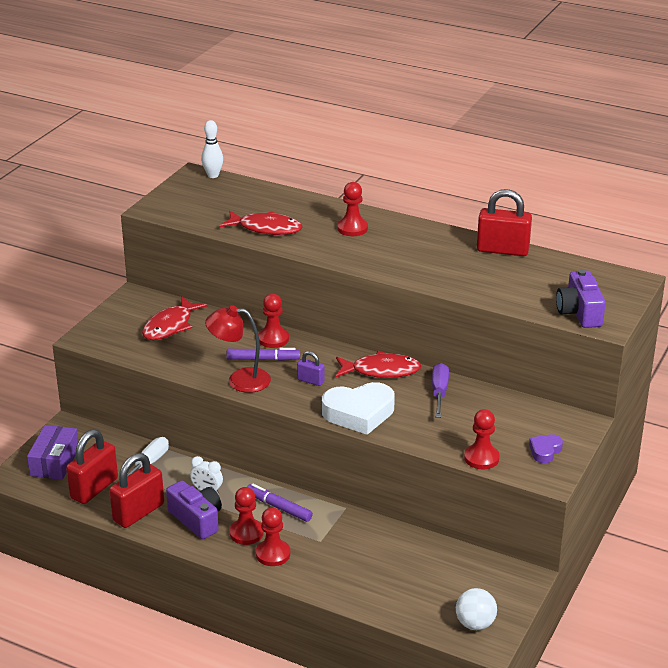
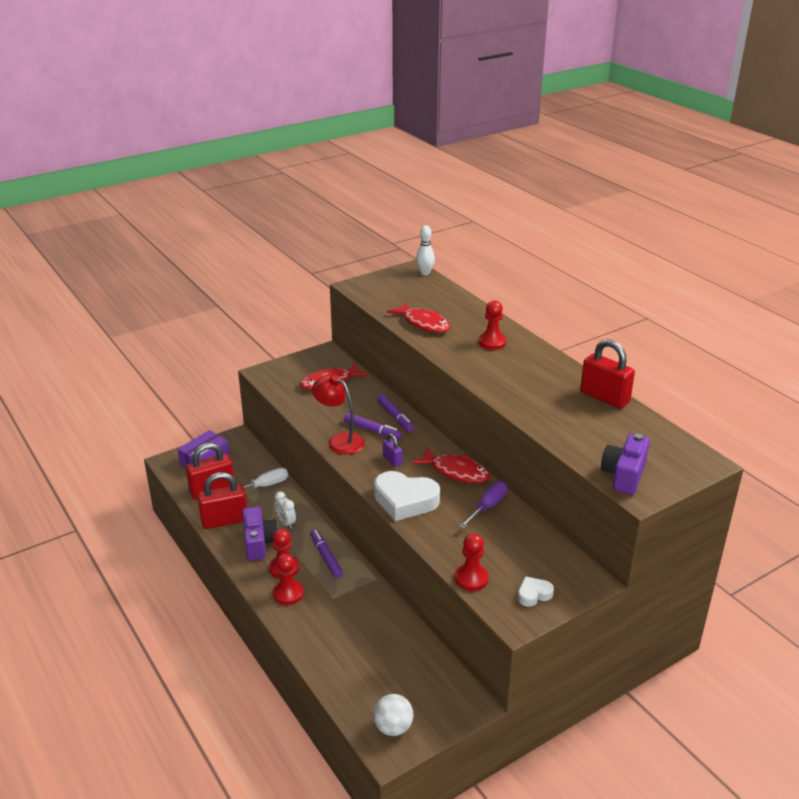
camera: 30 degrees right, 0 degrees up
(273, 339) = (395, 417): red pawn -> purple marker
(545, 451) = (533, 594): purple heart -> white heart

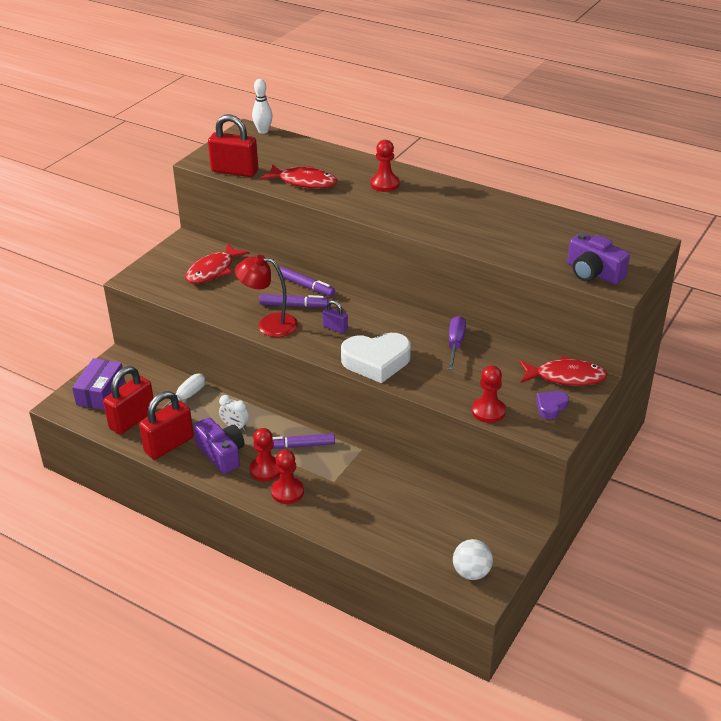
camera: 25 degrees left, 5 degrees up
(326, 557) = (299, 445): purple marker -> purple marker turned 45 degrees counterclockwise
(456, 471) = (403, 321): red fish -> red fish (565, 377)
(533, 594) = (551, 407): white heart -> purple heart
(604, 397) = (525, 209): red padlock -> red padlock (234, 171)
(624, 475) = (593, 273): purple camera -> purple camera turned 45 degrees counterclockwise

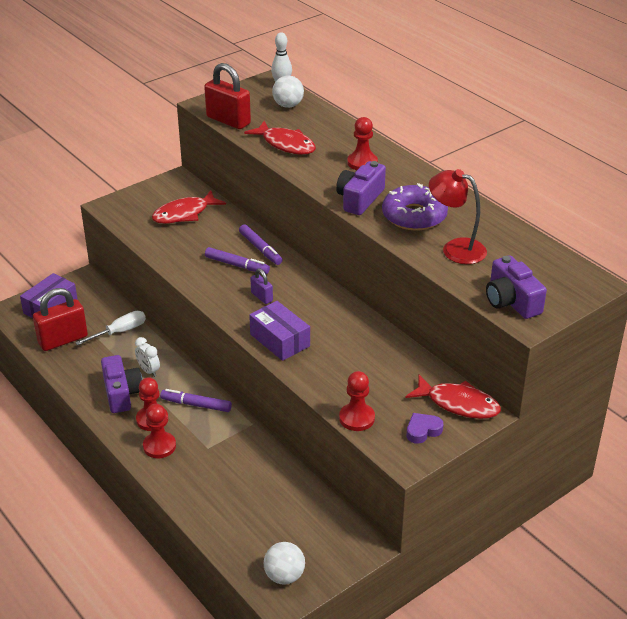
camera: 20 degrees right, 0 degrees up
(169, 445) = (81, 372): red padlock -> none
(269, 324) = (202, 278): red lamp -> red lamp (455, 248)
(281, 147) = (288, 105): none -> white ball
(376, 362) = (279, 340): white heart -> purple box
(404, 216) = (360, 199): none -> purple camera
(455, 343) = (368, 341): purple screwdriver -> none
(462, 220) = (414, 216): none -> purple donut

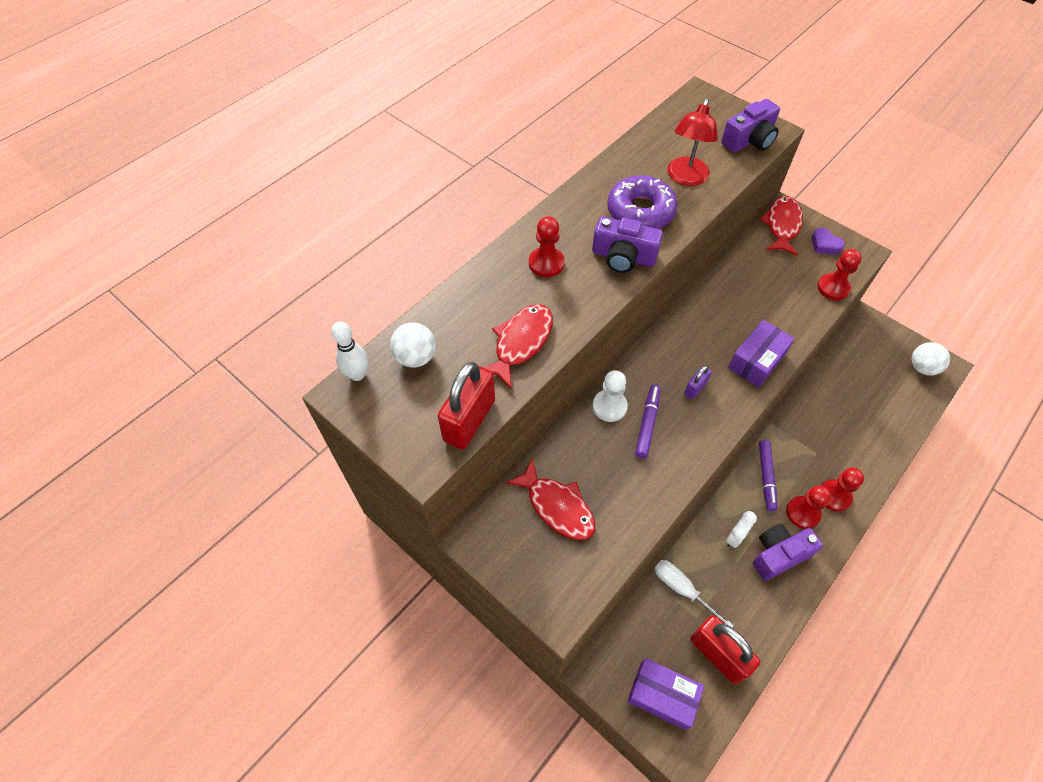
camera: 100 degrees left, 20 degrees up
(260, 249) = (609, 406): purple marker -> white pawn

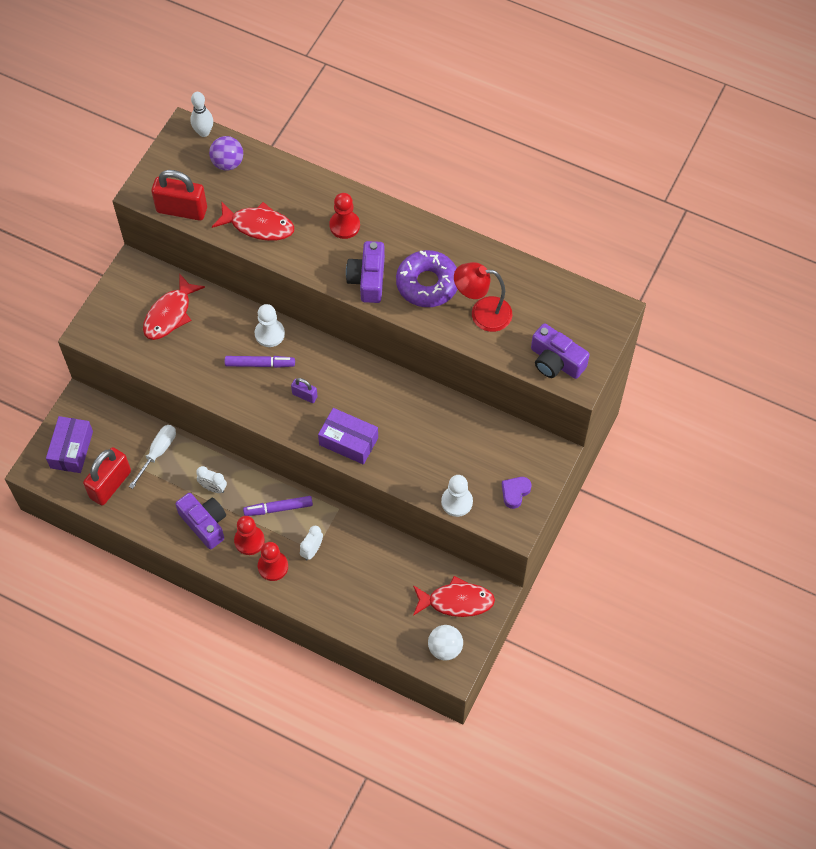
camera: 75 degrees right, 5 degrees up
(416, 357) = (228, 163): white ball -> purple ball
(782, 225) = (530, 452): red fish -> red fish (456, 601)
(816, 456) = (312, 550): none -> white clock
(833, 288) = (457, 502): red pawn -> white pawn

